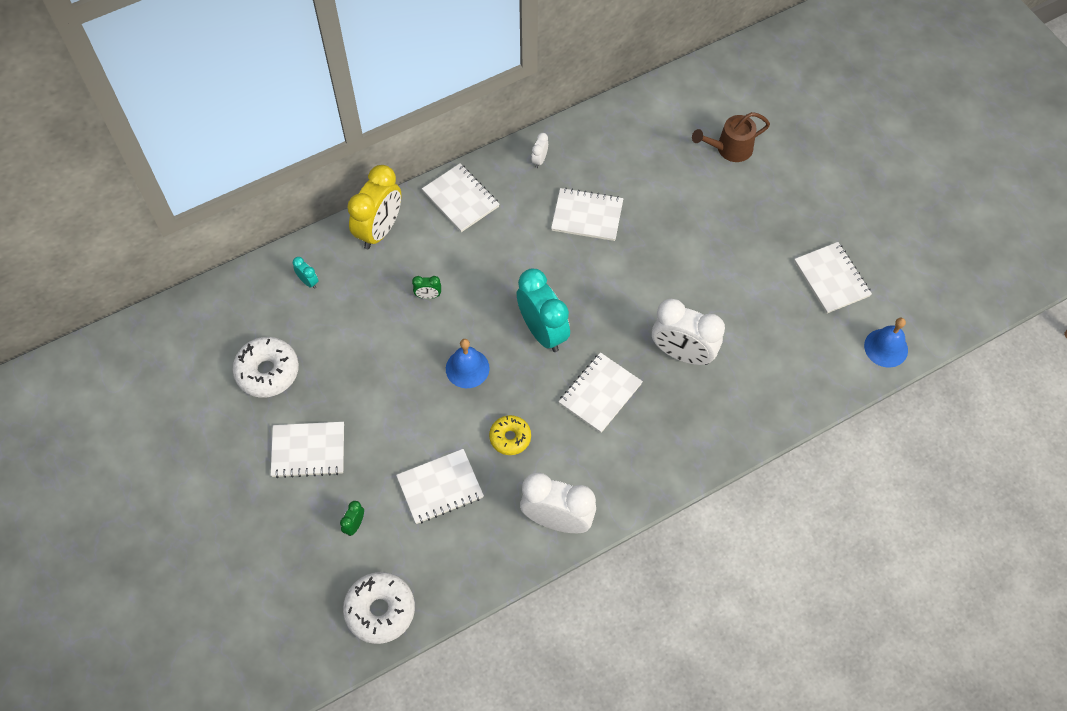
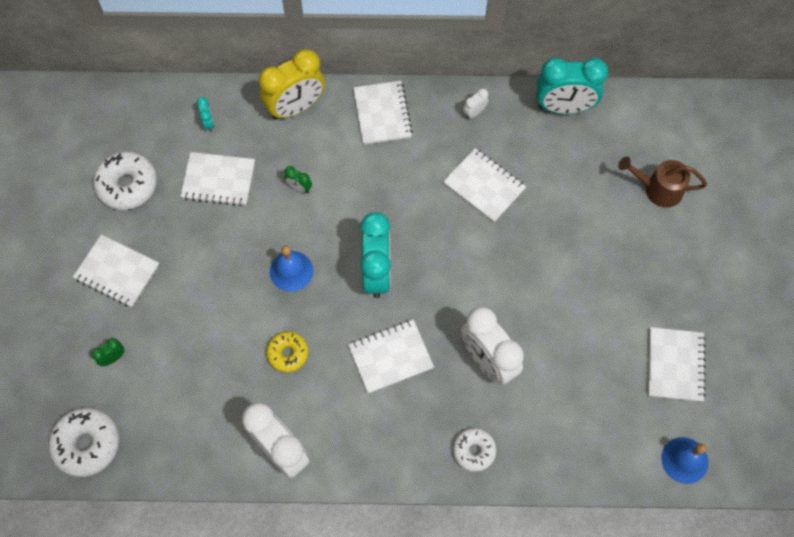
camera: 30 degrees right, 5 degrees up
(440, 487) = (202, 365): white notebook -> white notebook (218, 180)
(611, 120) = (564, 107): none -> turquoise clock
(718, 431) = (474, 451): none -> white donut

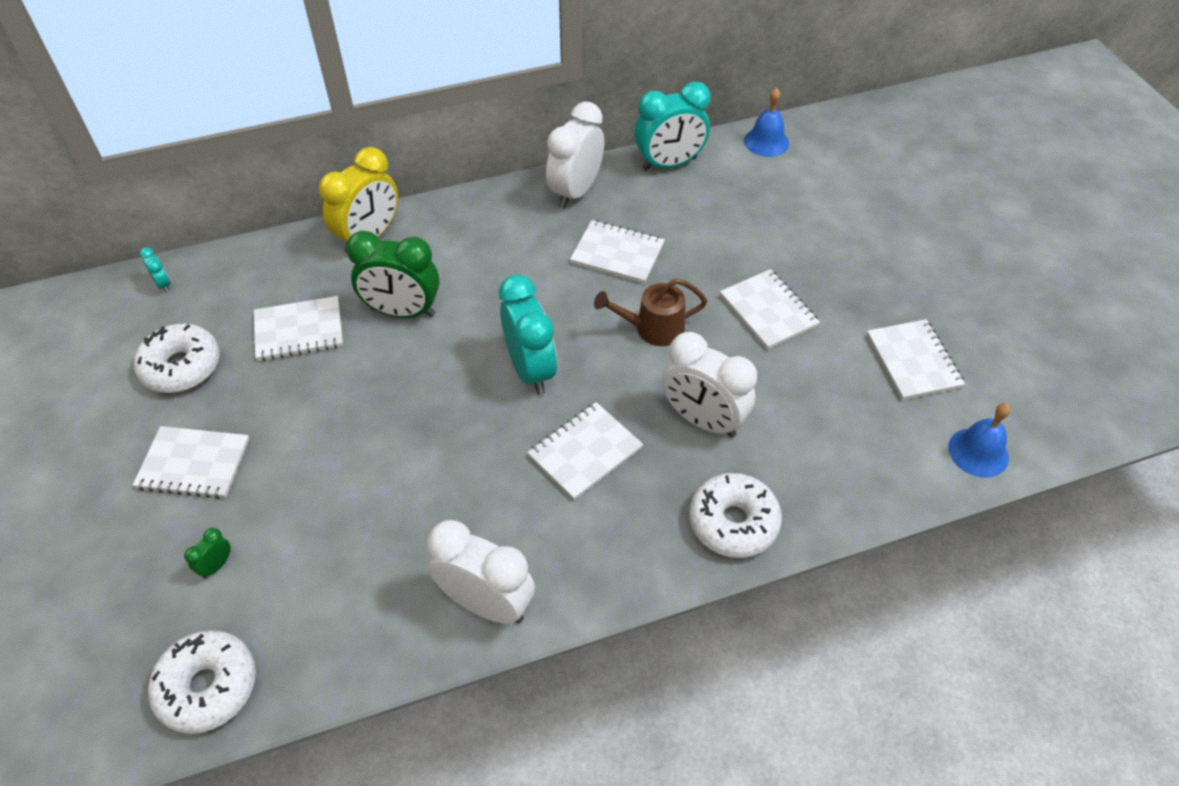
camera: 20 degrees left, 15 degrees down
(209, 123) = (268, 278): turquoise clock -> turquoise clock (163, 284)
(288, 354) = (454, 488): yellow donut -> none
(291, 271) = (424, 398): blue bell -> blue bell (766, 142)
(299, 188) = (402, 312): green clock -> green clock, size x2.38
(382, 114) = (473, 218): white notebook -> white notebook (768, 311)
(474, 112) = (575, 192): white clock -> white clock, size x2.38
(474, 451) = (733, 522): white donut -> white donut, size x1.59
(657, 189) = (803, 208): brown watering can -> brown watering can (652, 329)

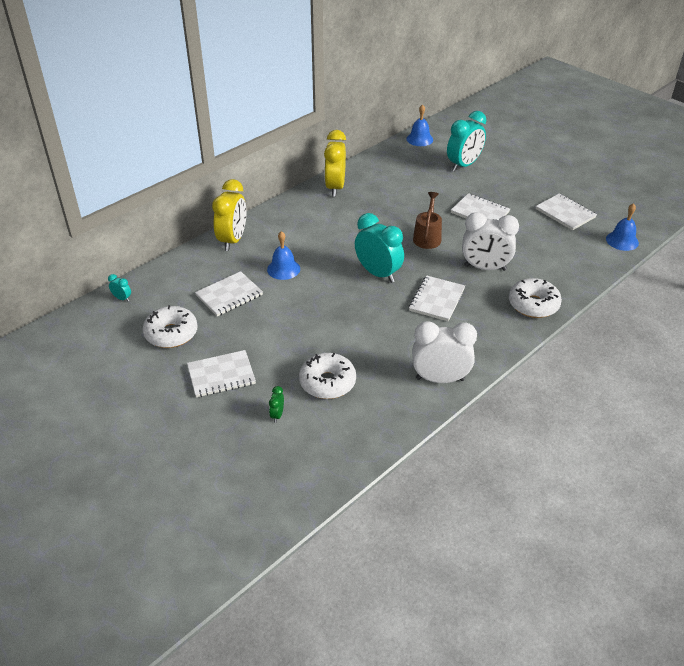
camera: 25 degrees left, 10 degrees down
(208, 686) = (320, 467): white donut -> white donut (327, 382)
(402, 312) = (283, 269): green clock -> blue bell
(575, 192) = (335, 187): white clock -> yellow clock
(617, 253) = (381, 209): white notebook -> none
(652, 329) = (427, 237): brown watering can -> brown watering can turned 135 degrees clockwise
(669, 164) = (376, 162): turquoise clock -> turquoise clock (463, 165)

